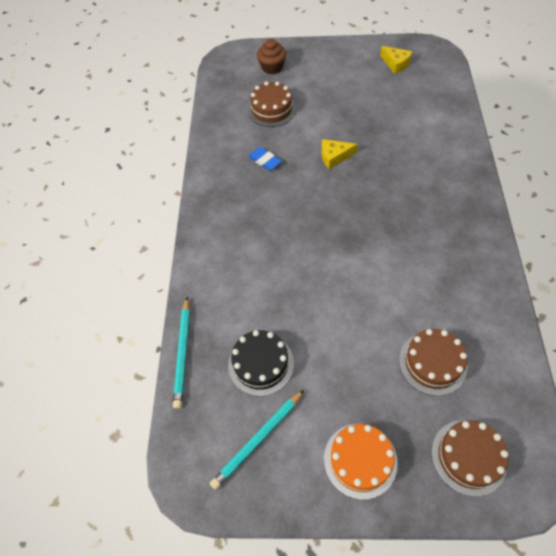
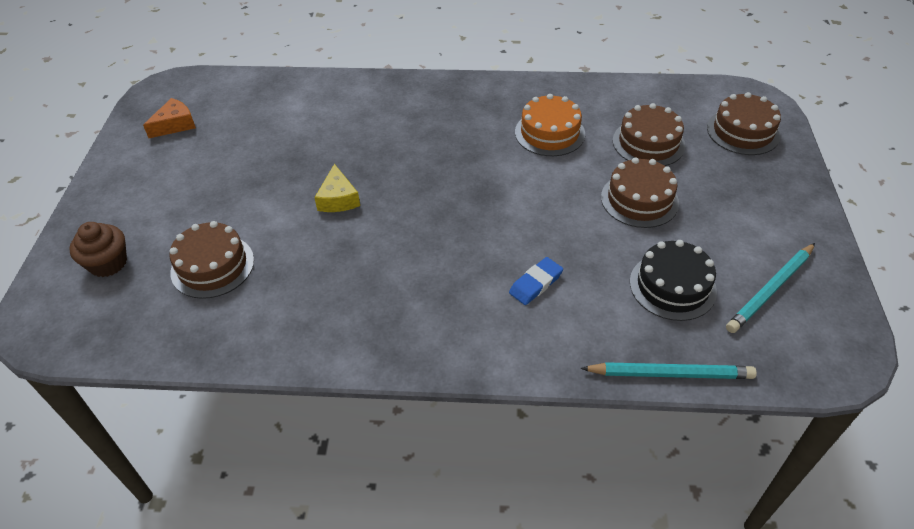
camera: 90 degrees left, 10 degrees down
(258, 439) = (770, 290): turquoise pencil -> turquoise pencil turned 90 degrees clockwise
(264, 160) = (324, 277): blue eraser -> blue eraser (535, 284)
(355, 348) = (639, 200): none -> brown cake
(360, 460) = (768, 205): orange cake -> orange cake (549, 133)
(396, 64) = (175, 125): yellow cheese -> orange cheese

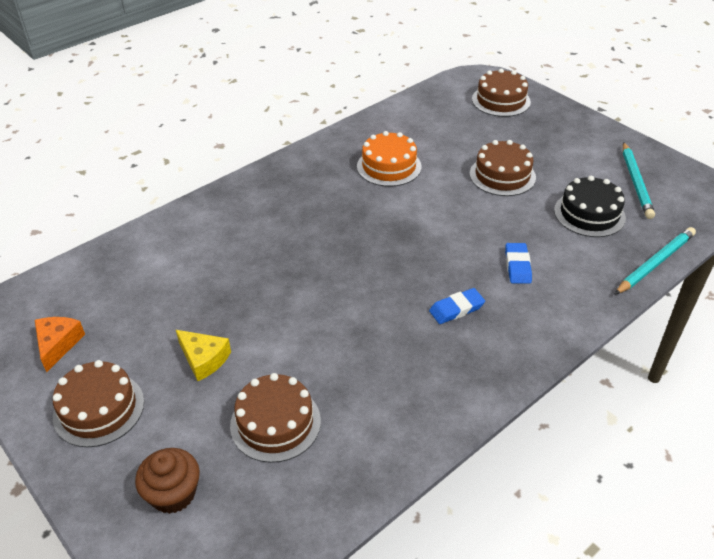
camera: 45 degrees left, 5 degrees down
(338, 199) = (303, 304): yellow cheese -> yellow cheese (204, 359)
(436, 281) = (456, 309): none -> blue eraser
(648, 143) = (458, 137): brown cake -> brown cake (99, 409)

